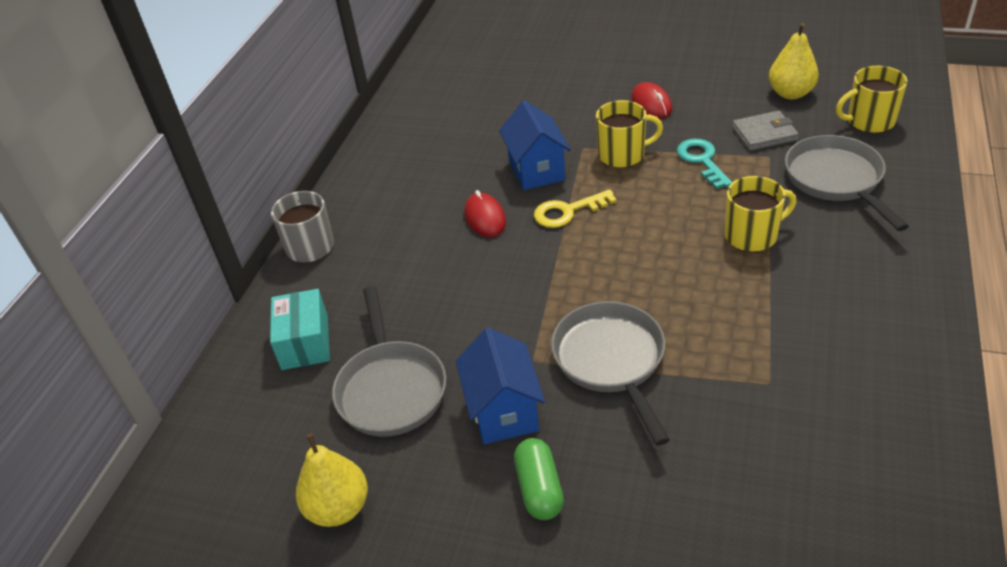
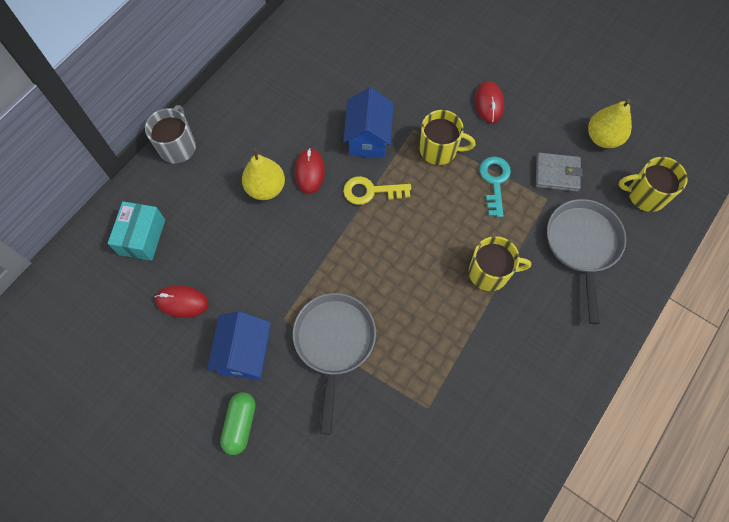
camera: 15 degrees right, 25 degrees up
(338, 508) = (114, 383): yellow pear -> yellow pear (266, 188)
(390, 388) = (182, 302): grey pan -> red mouse

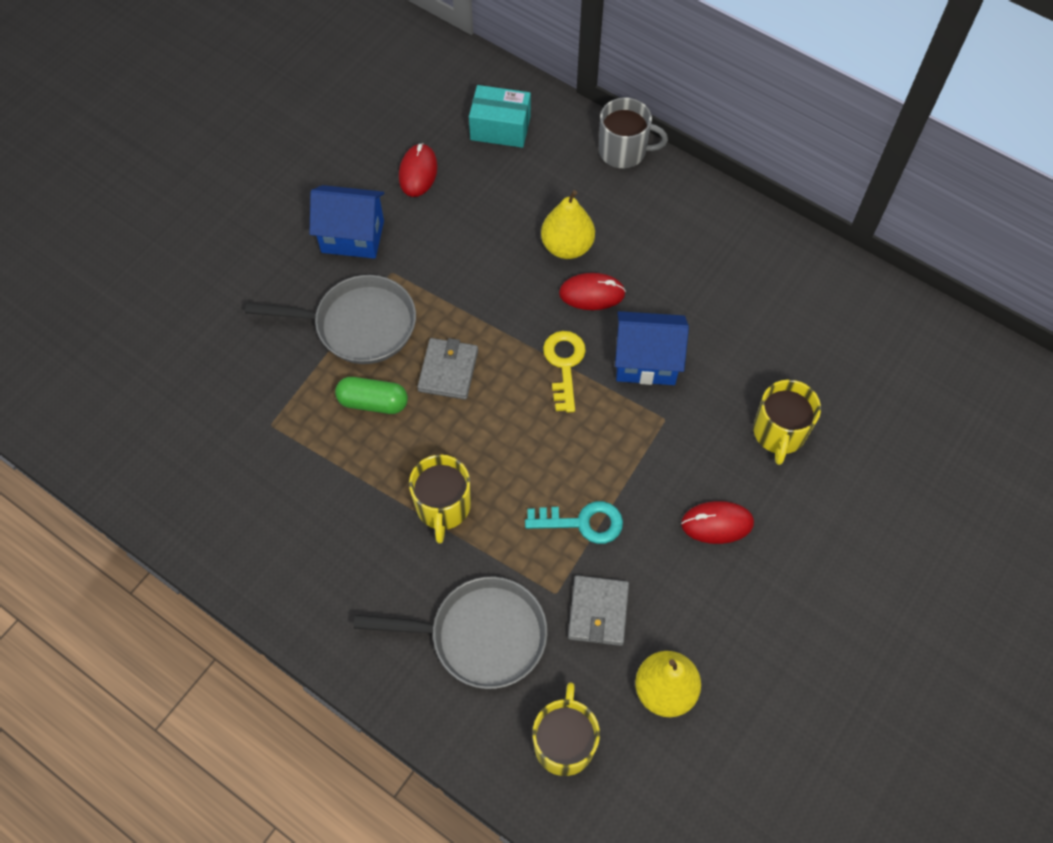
camera: 90 degrees right, 5 degrees down
(240, 424) = (273, 236): green capsule -> green capsule (373, 402)
(376, 272) = (448, 370): none -> grey wallet
(439, 149) = (633, 451): yellow mug -> yellow mug (779, 432)

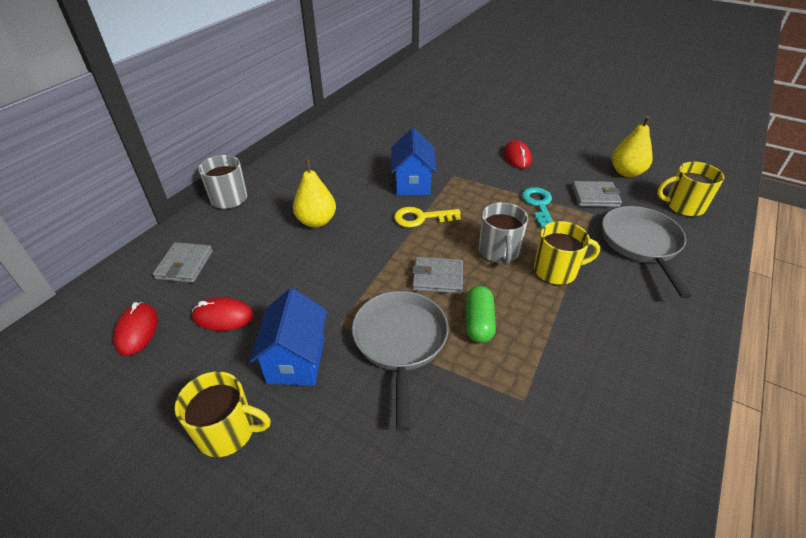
camera: 95 degrees left, 20 degrees down
(487, 447) = (499, 251): none -> grey mug
(500, 128) = (185, 265): turquoise box -> grey wallet
(592, 294) = (359, 208): red mouse -> red mouse (137, 330)
(779, 432) = (451, 138): yellow mug -> yellow mug (227, 431)

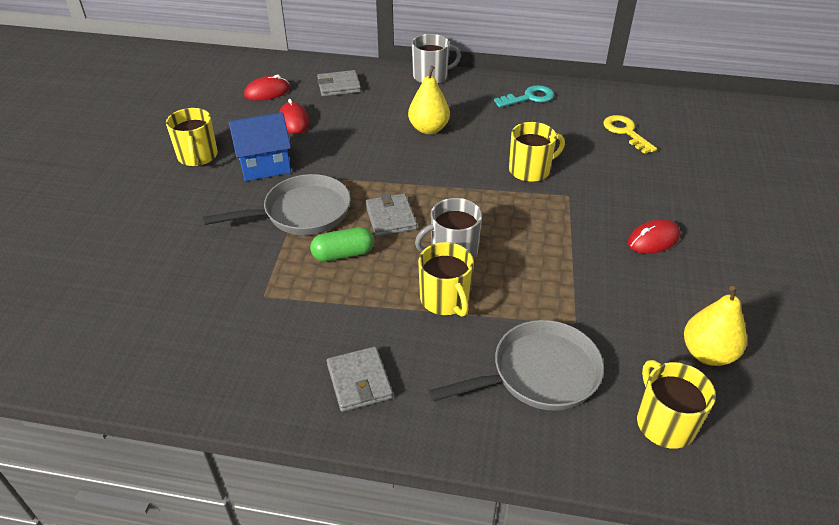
camera: 70 degrees right, 0 degrees up
(412, 183) = (530, 170): blue house -> yellow mug
(421, 218) = (475, 188): yellow key -> yellow key (626, 132)
(539, 205) = (559, 272): turquoise key -> turquoise key (529, 98)
(595, 196) = (616, 322): grey wallet -> grey wallet (359, 381)

